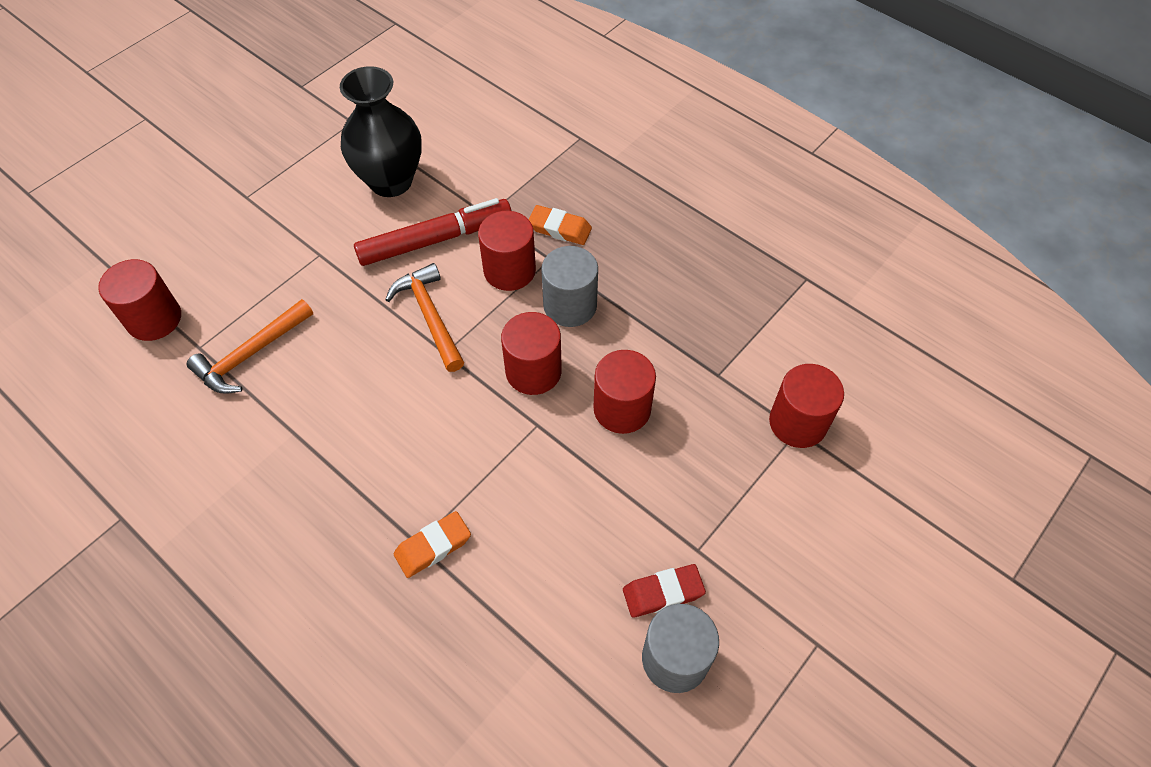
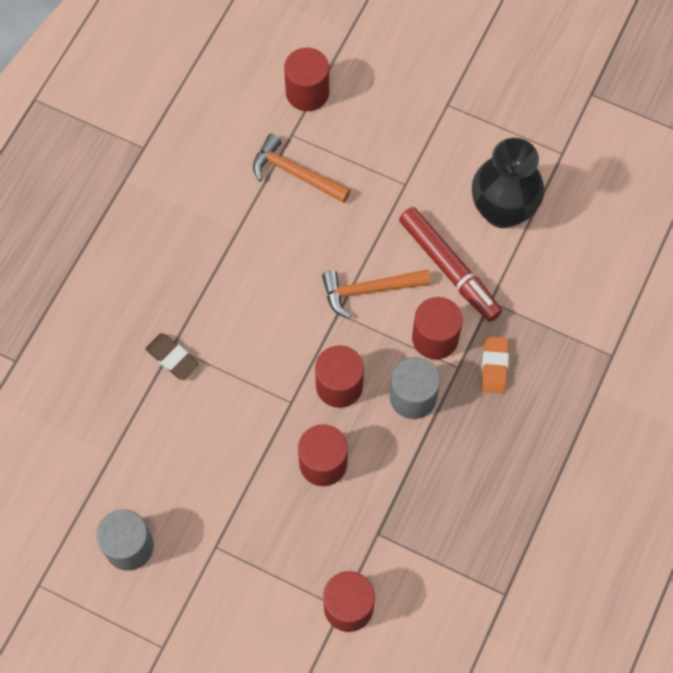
camera: 75 degrees right, 10 degrees up
(430, 316) = (369, 290): orange hammer -> orange hammer turned 150 degrees counterclockwise
(433, 546) = (172, 358): orange eraser -> brown eraser
(663, 593) = (176, 528): red eraser -> none

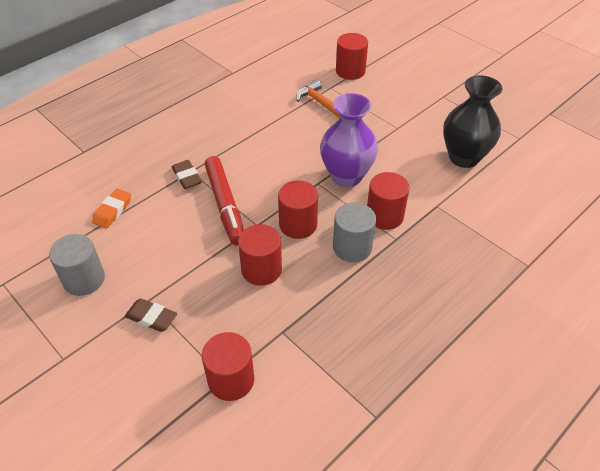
camera: 20 degrees right, 20 degrees down
(230, 566) = (151, 317): none -> brown eraser
(369, 290) = (346, 176): orange hammer -> purple vase
(449, 268) = (411, 179): red marker -> red marker (225, 205)
(494, 366) = (425, 246): orange eraser -> orange eraser (112, 211)

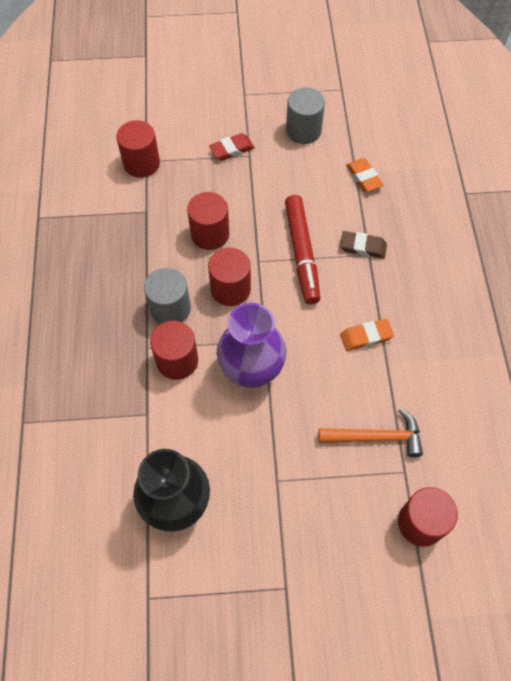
camera: 130 degrees right, 15 degrees up
(151, 317) = (232, 149): brown eraser -> red eraser
(225, 205) = (301, 253): red marker -> red marker turned 120 degrees counterclockwise
(261, 140) = (366, 337): none -> orange eraser

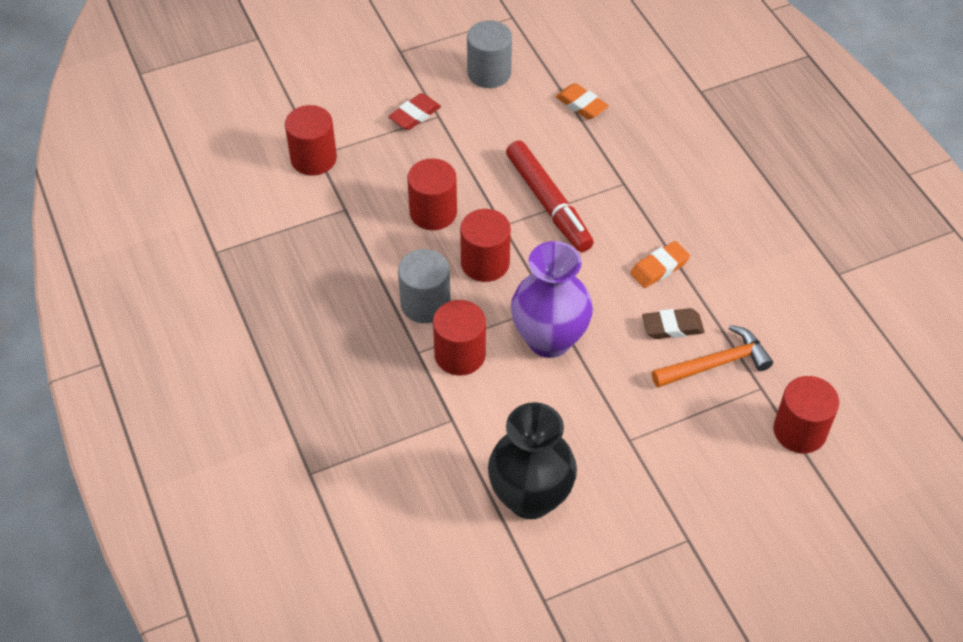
camera: 20 degrees left, 10 degrees down
(363, 247) = (613, 178): brown eraser -> brown eraser (672, 327)

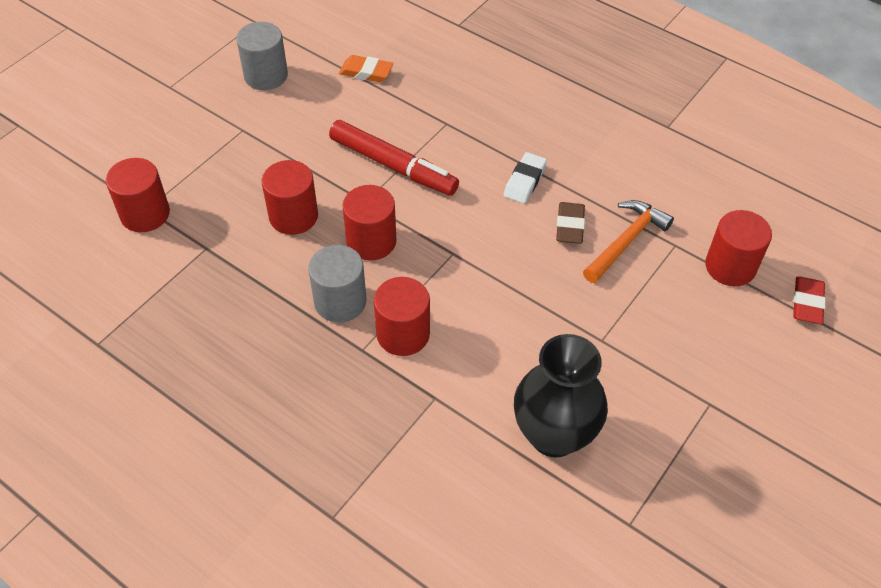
camera: 30 degrees left, 0 degrees up
(415, 115) = (220, 137): red eraser -> red eraser (807, 303)
(549, 339) = (474, 284): purple vase -> none
(659, 268) = (524, 181): orange eraser -> white eraser
(672, 327) = (570, 226): brown eraser -> brown eraser turned 45 degrees counterclockwise

